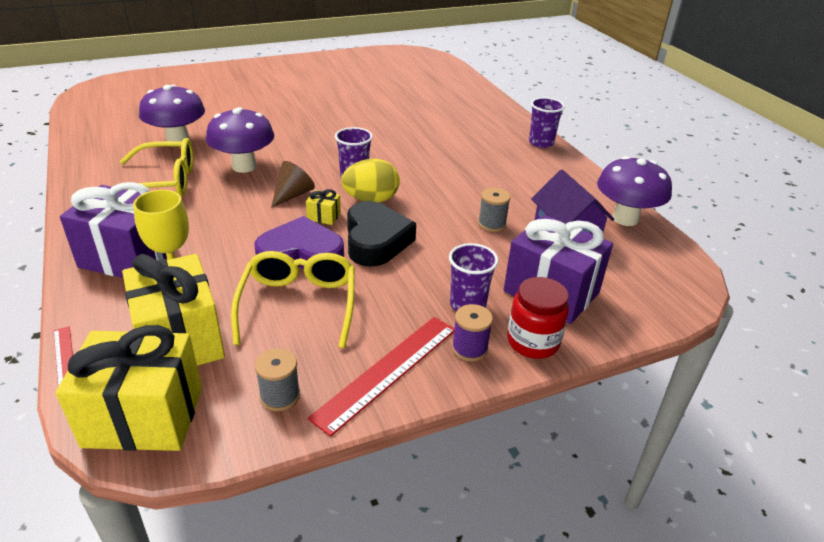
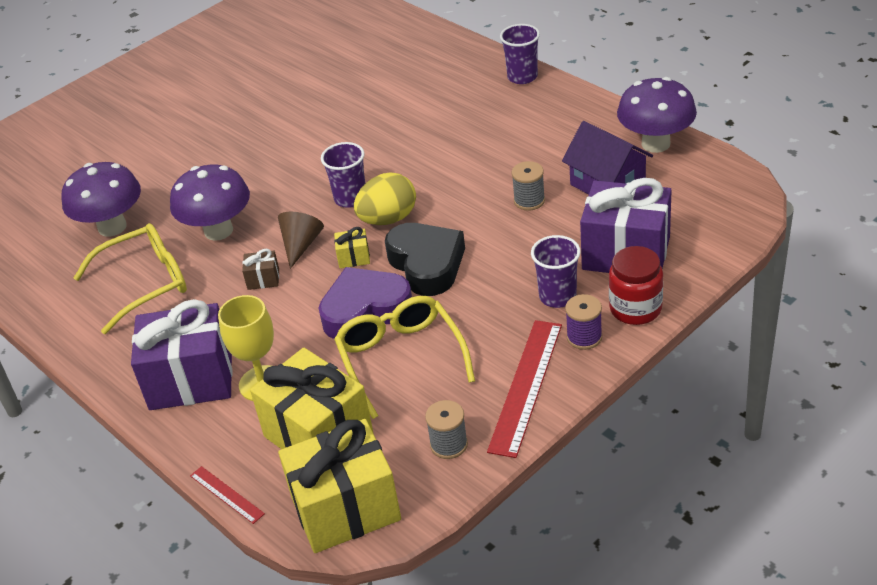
camera: 15 degrees left, 5 degrees up
(245, 208) = (263, 279): none -> brown gift

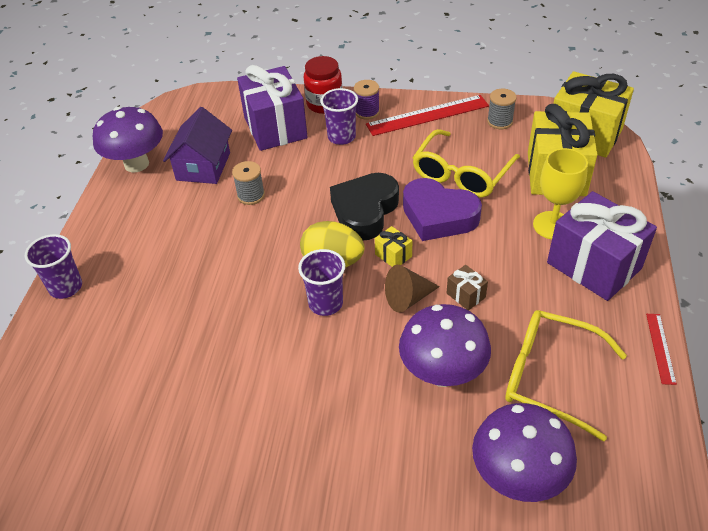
camera: 130 degrees left, 5 degrees up
(227, 494) = (639, 185): red ruler -> red ruler (660, 348)

